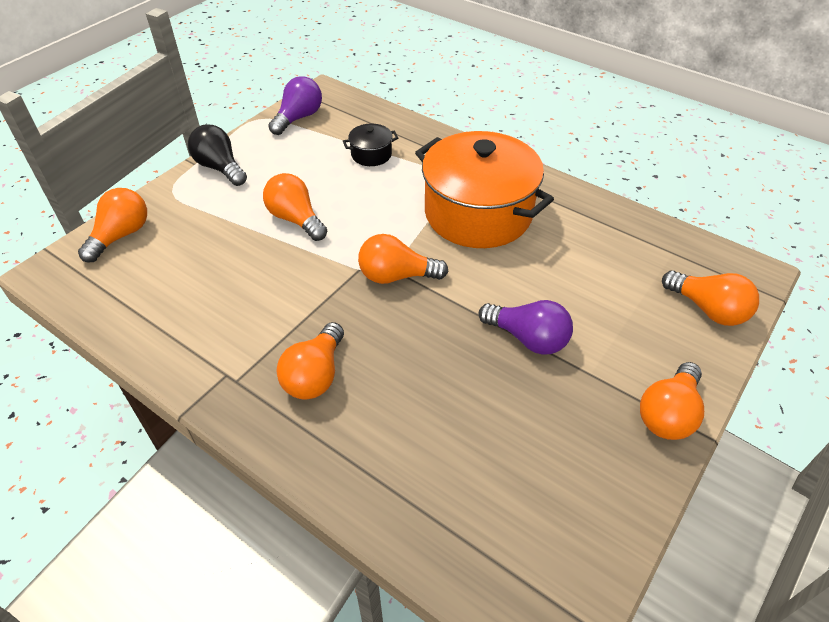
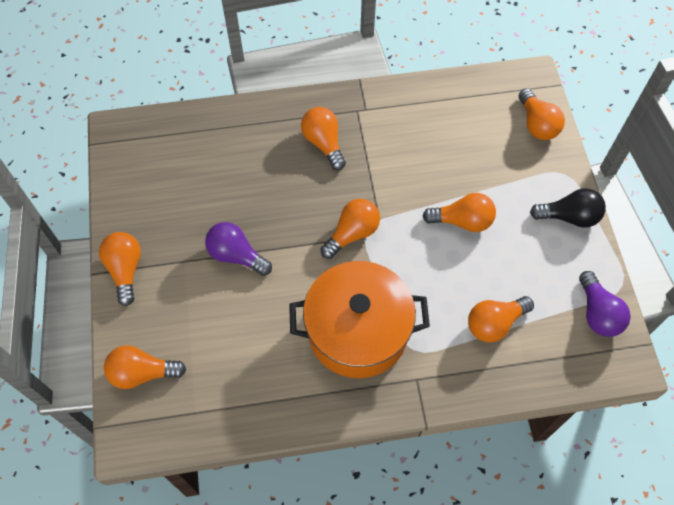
camera: 135 degrees right, 15 degrees up
(371, 154) = (494, 323): black pot -> orange light bulb
(528, 338) = (236, 255): purple light bulb -> purple light bulb turned 45 degrees clockwise

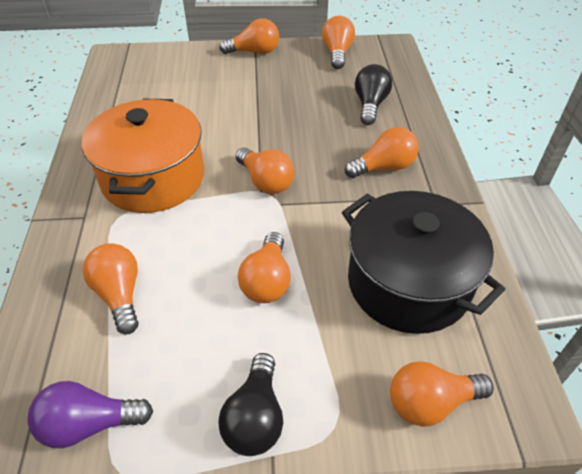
camera: 95 degrees right, 15 degrees down
(142, 373) = (162, 60): orange light bulb -> orange light bulb (337, 53)
(231, 152) = (370, 105): none -> black light bulb
(236, 255) = (256, 106): purple light bulb -> none
(448, 131) = (408, 283): none -> black pot

